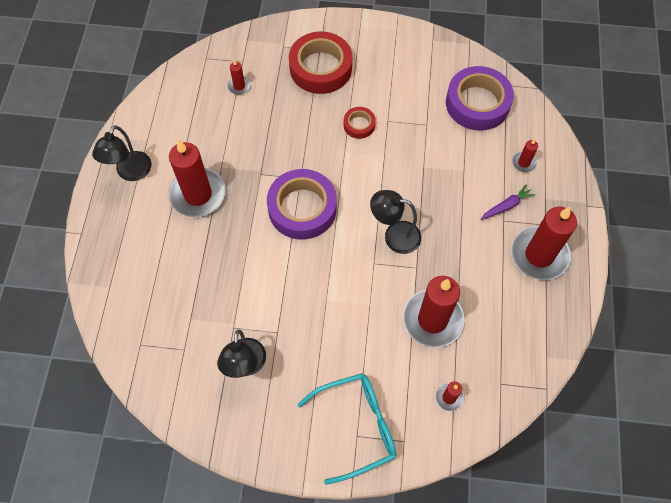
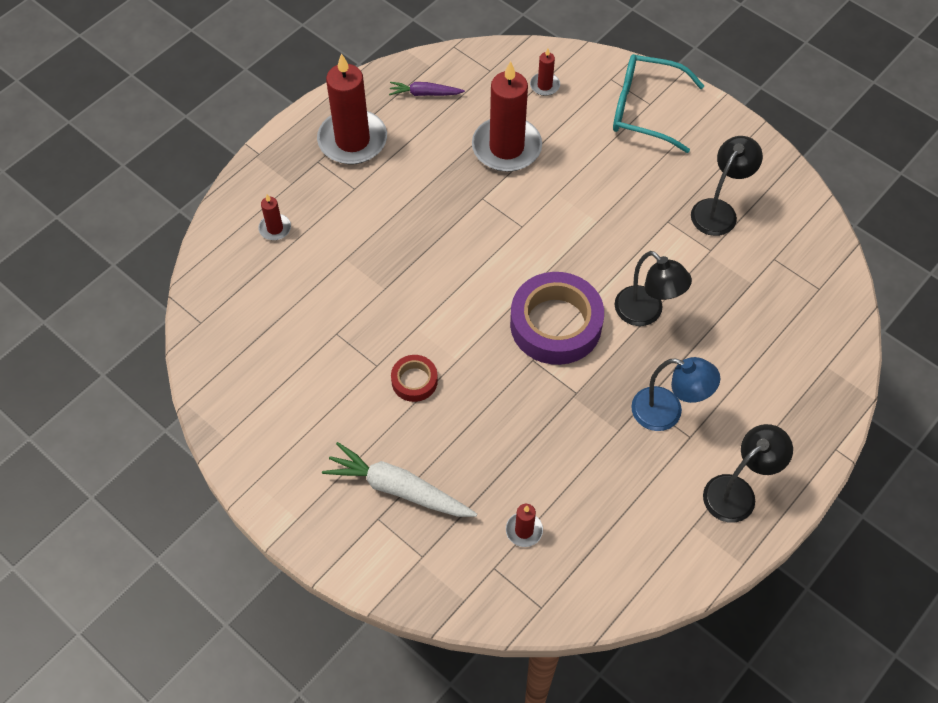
camera: 145 degrees left, 5 degrees down
(198, 194) = (667, 412): red candle -> blue lamp
(320, 68) = (398, 489): red tape -> white carrot
(394, 235) = (478, 239): black lamp -> black lamp (646, 313)
(477, 103) = (255, 321): purple tape -> none
(506, 206) = (337, 199): purple carrot -> purple carrot (425, 93)

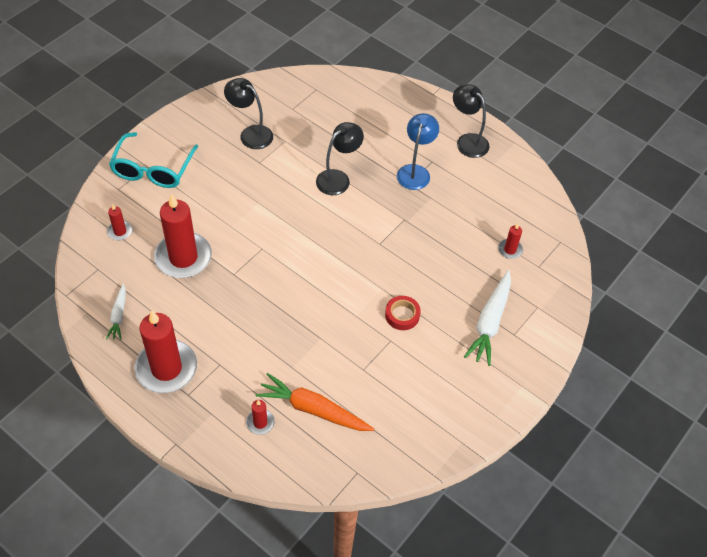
camera: 95 degrees left, 5 degrees down
(286, 280) = (313, 409): none -> orange carrot
(425, 93) = (118, 315): purple carrot -> white carrot
(555, 324) = (349, 229): purple tape -> none

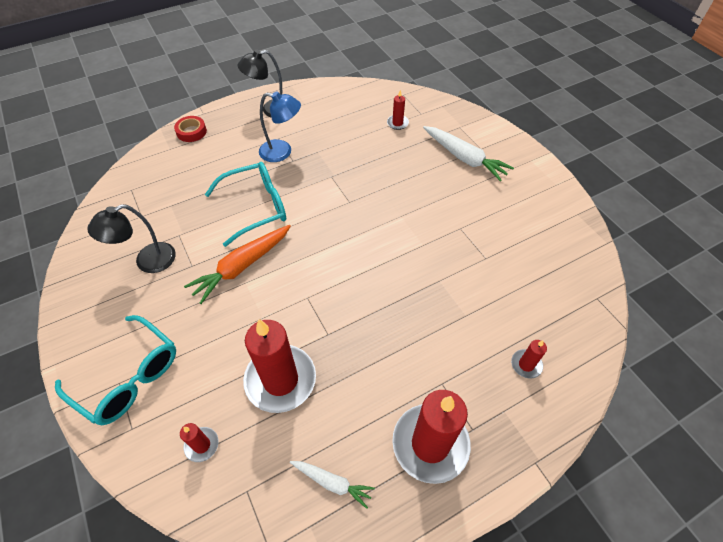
camera: 65 degrees left, 0 degrees up
(313, 409) = (521, 312): orange carrot -> orange carrot (242, 266)
(338, 178) = (255, 207): black lamp -> turquoise glasses
(402, 315) = (436, 211): red tape -> red tape (191, 132)
(415, 171) = (282, 152): blue lamp -> blue lamp turned 150 degrees clockwise

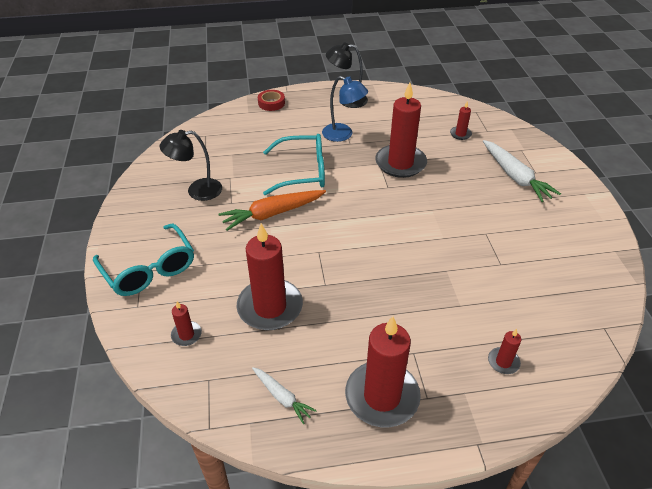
camera: 20 degrees right, 10 degrees down
(352, 171) = (400, 163): none -> red candle

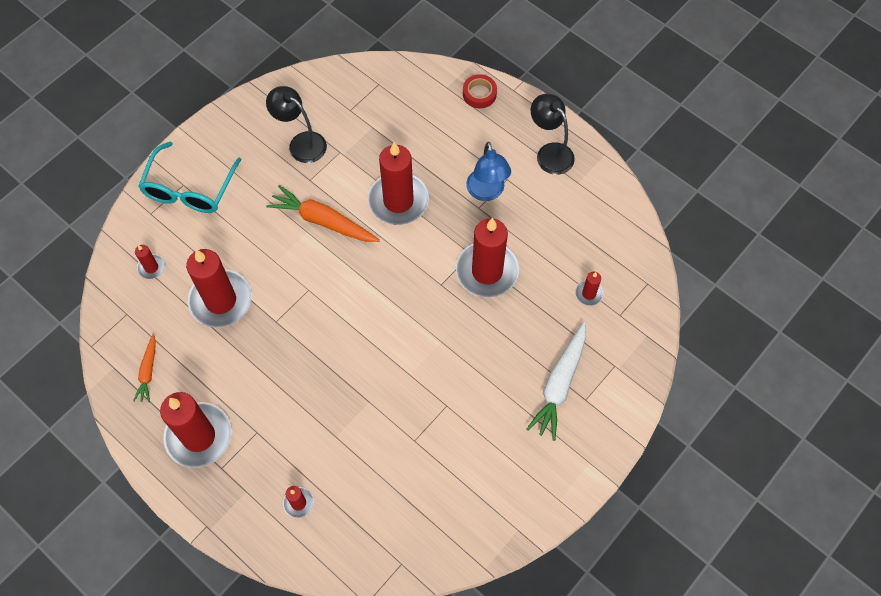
camera: 50 degrees right, 20 degrees up
(282, 397) = (148, 371): white carrot -> orange carrot
(302, 172) = (398, 201): turquoise glasses -> red candle

